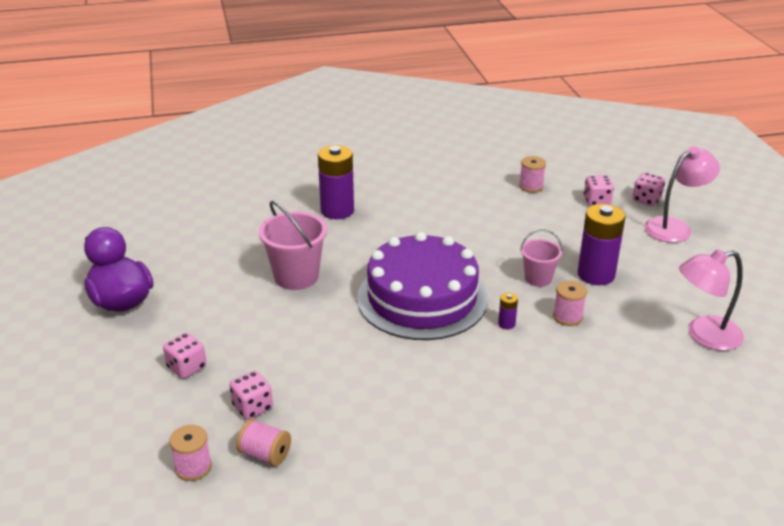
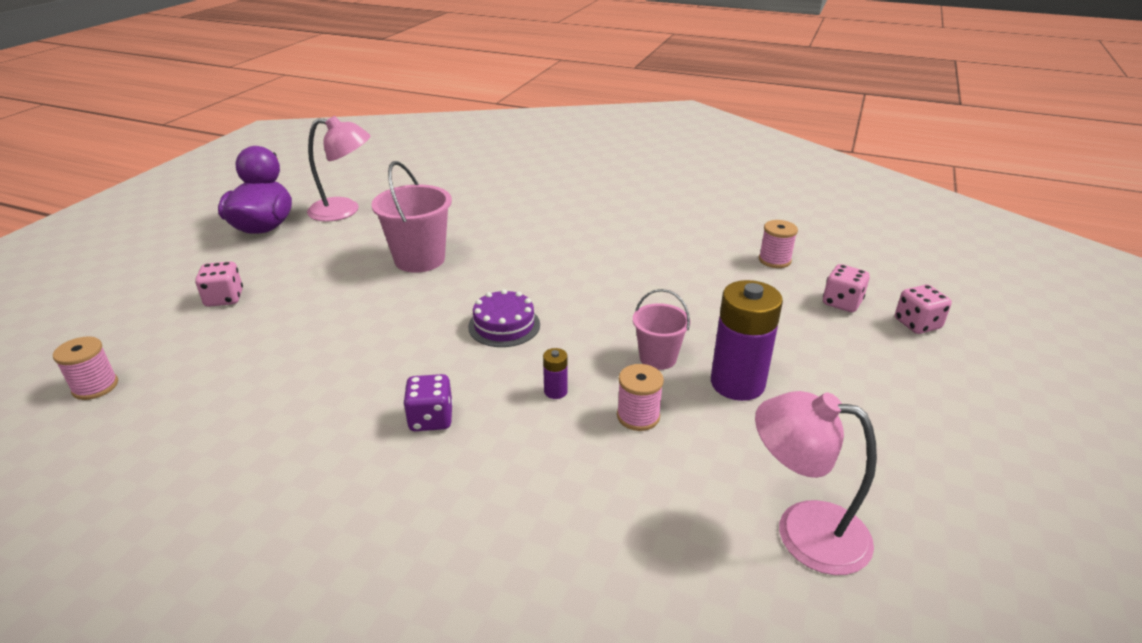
camera: 35 degrees right, 0 degrees up
(252, 407) = (215, 357): pink dice -> none
(265, 454) = (158, 406): pink spool -> none
(337, 211) = (537, 217): purple battery -> none
(422, 298) = (504, 325): purple cake -> purple cake, size x0.44
(457, 373) = (431, 419): none -> purple dice
(675, 227) = (923, 370): pink lamp -> pink lamp (344, 210)

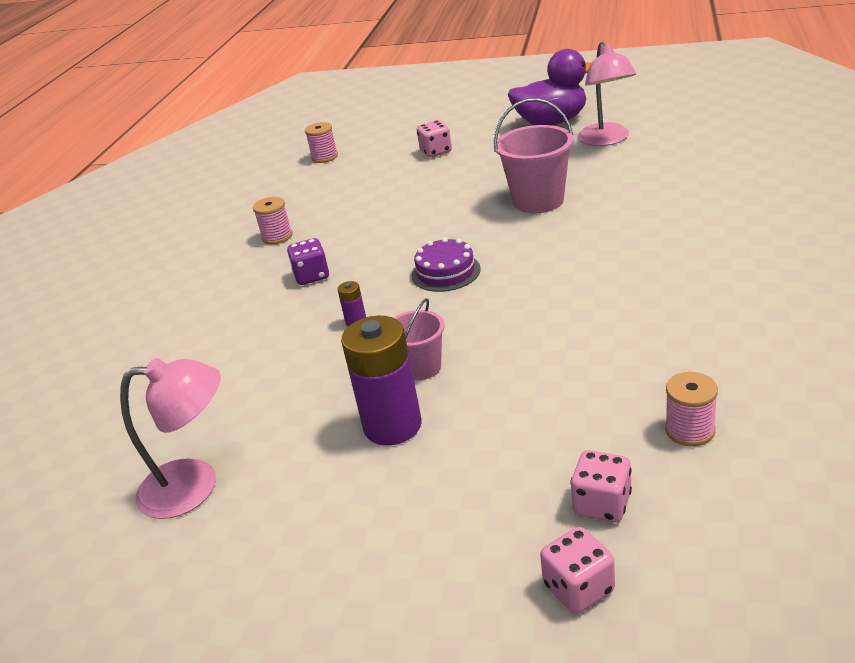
camera: 85 degrees right, 0 degrees up
(638, 416) = (330, 372): pink spool -> pink spool (277, 236)
(803, 531) = (195, 486): pink lamp -> pink lamp turned 75 degrees clockwise

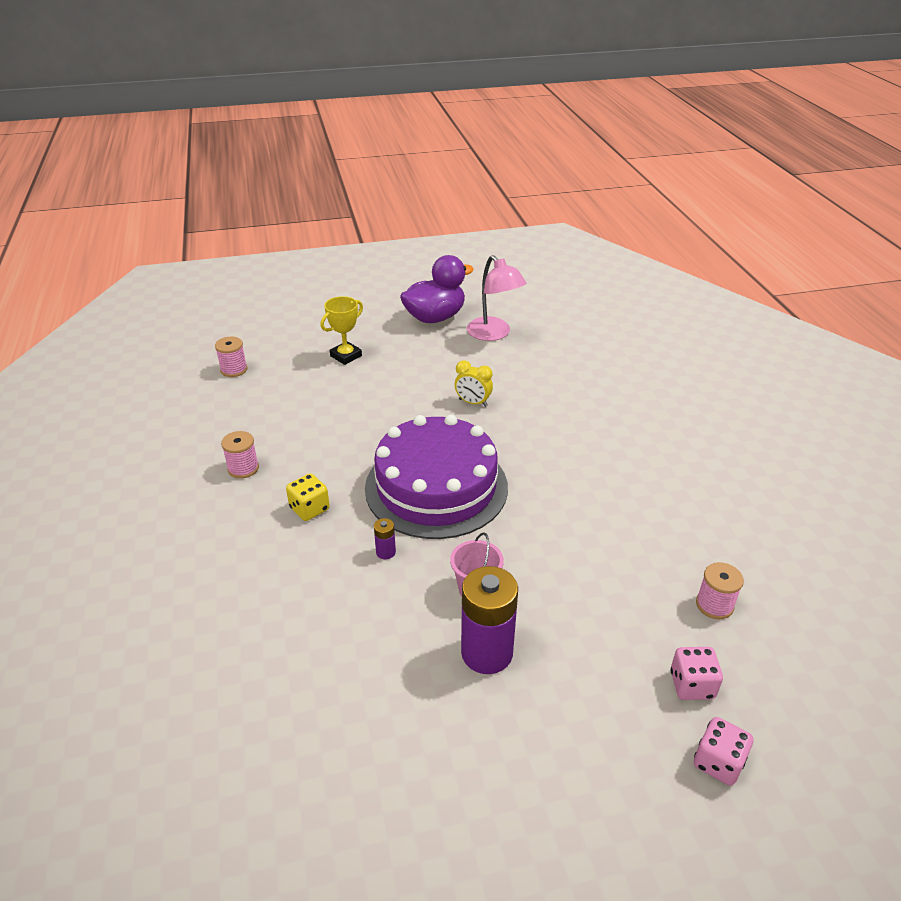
camera: 30 degrees left, 5 degrees up
(195, 486) = (342, 760): pink lamp -> none
(311, 276) = (309, 509): purple dice -> yellow dice
(436, 151) = (346, 356): pink dice -> yellow trophy
(446, 272) = (436, 487): purple cake -> purple cake, size x2.30
(538, 201) = (473, 402): pink bucket -> yellow clock

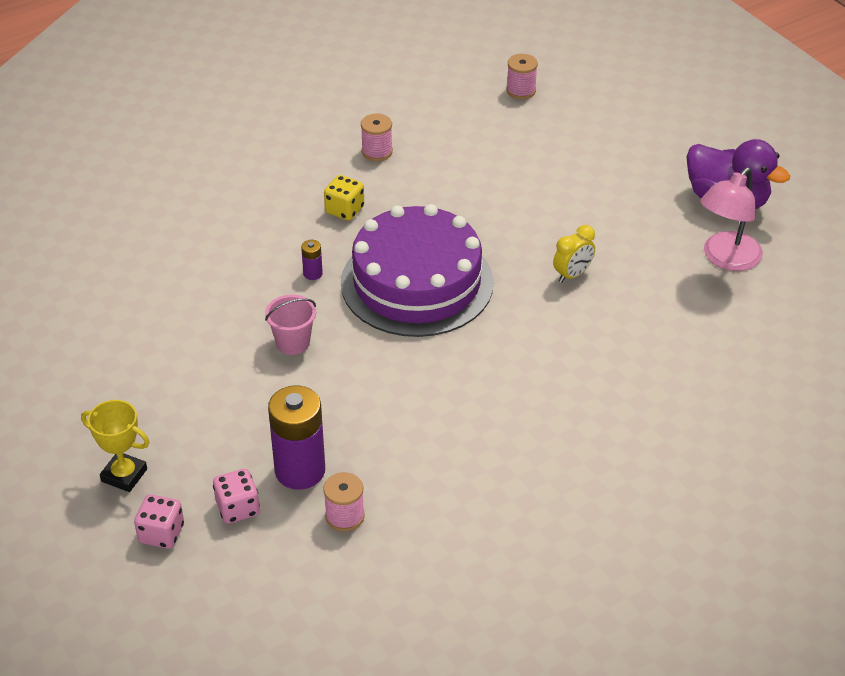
camera: 70 degrees right, 5 degrees up
(346, 356) = (597, 157): yellow trophy -> yellow trophy (124, 475)
(473, 402) = (572, 275): yellow clock -> yellow clock turned 135 degrees counterclockwise
(487, 653) = (223, 366): purple battery -> purple battery (300, 470)

